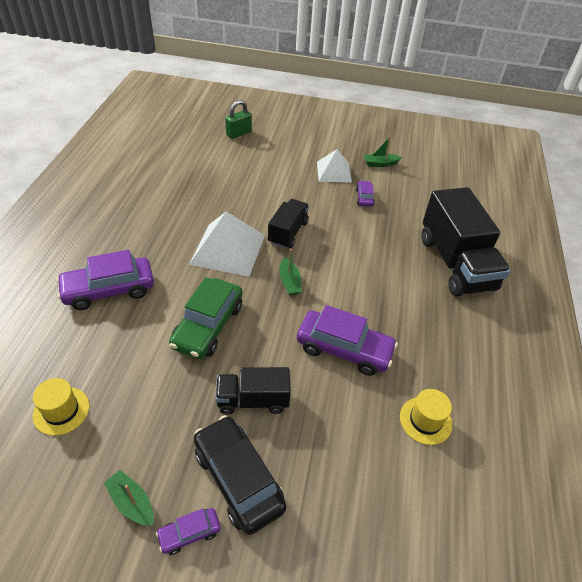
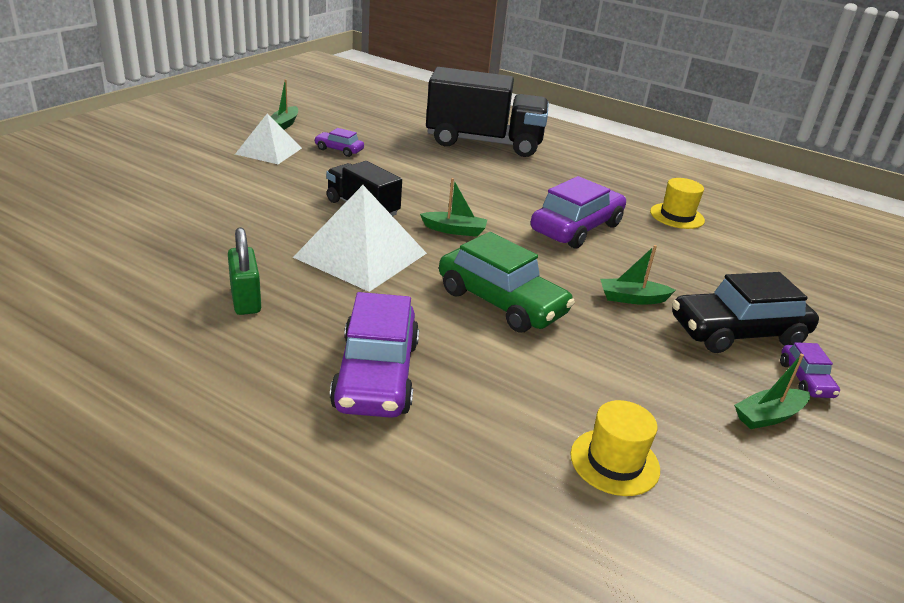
camera: 70 degrees left, 15 degrees down
(239, 133) = (89, 184): green padlock -> green padlock (246, 300)
(253, 400) = (632, 298): black truck -> green boat

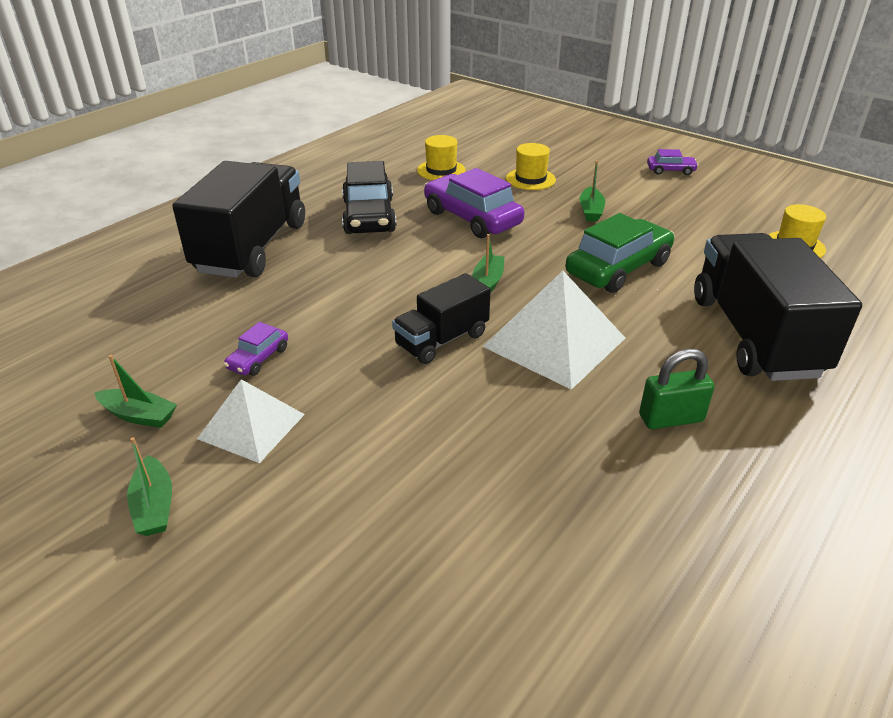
camera: 80 degrees left, 5 degrees up
(376, 375) = (754, 335): purple car -> black truck
(693, 266) = (530, 179): none -> yellow hat
(737, 333) = (623, 181): black car -> black car (369, 216)
(768, 416) = (716, 189): green boat -> green boat (154, 506)

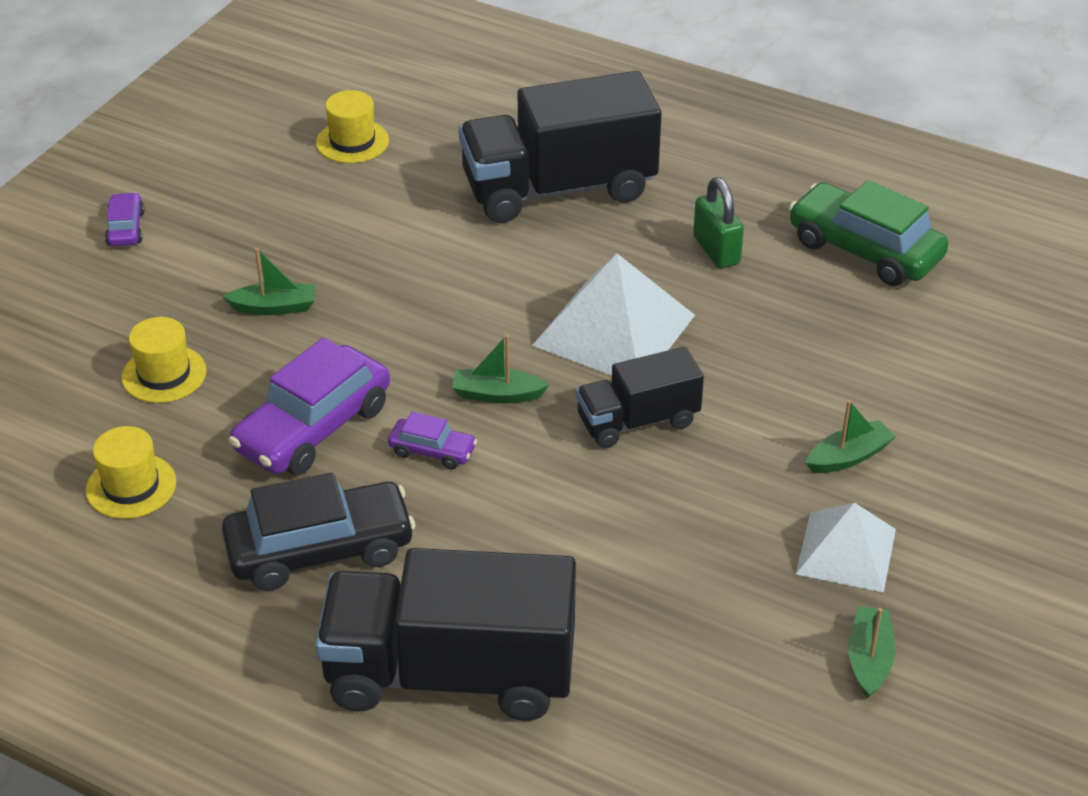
camera: 100 degrees left, 5 degrees up
(154, 506) = (985, 592): green boat -> green boat (848, 457)
(258, 358) = (727, 580): purple car -> purple car (432, 451)
(442, 340) = (638, 421): black truck -> black truck turned 120 degrees clockwise
(618, 268) = (437, 282): green car -> green car (864, 250)

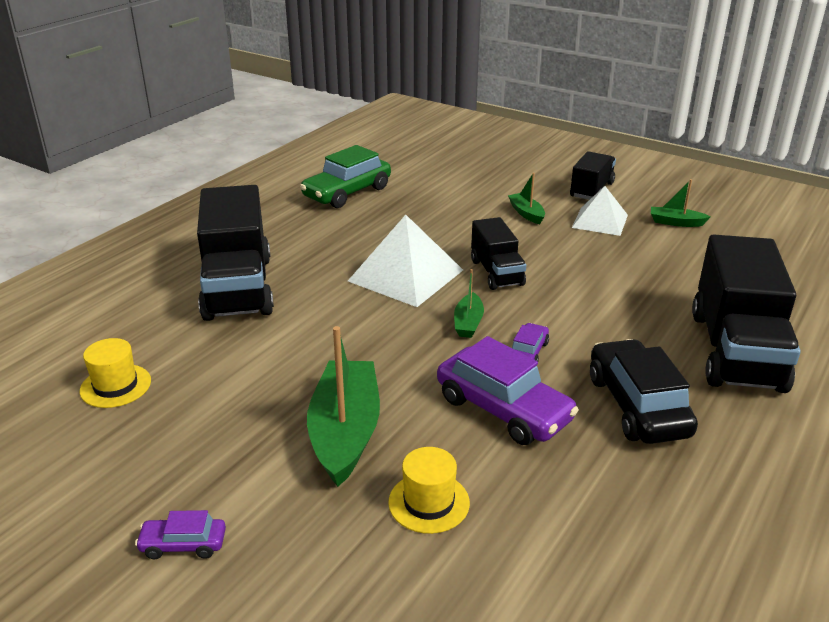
camera: 85 degrees left, 10 degrees down
(131, 486) = (581, 518): yellow hat -> none
(274, 307) = (345, 432): green boat -> green boat, size x2.02
(716, 250) = (332, 235): green padlock -> none
(977, 548) = (591, 190): none -> black truck

